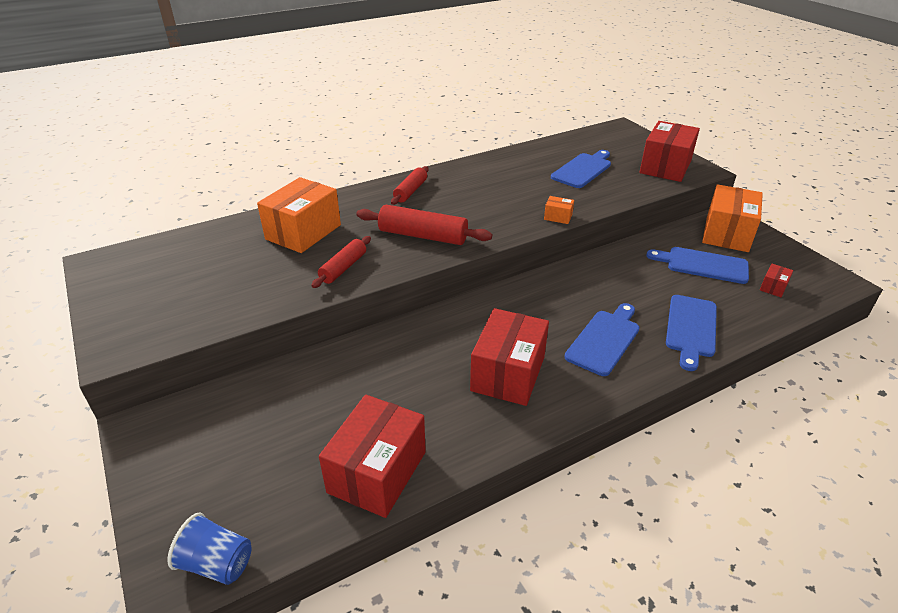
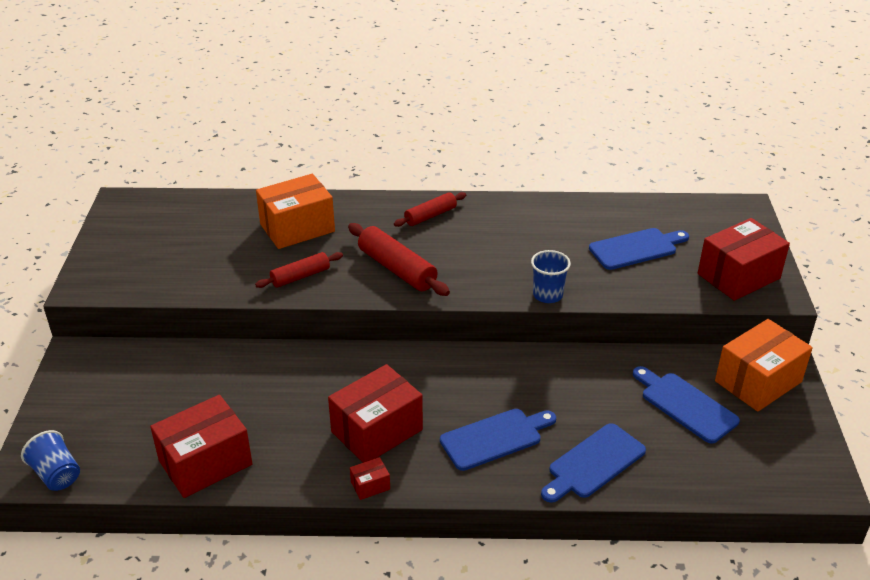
camera: 30 degrees right, 0 degrees up
(558, 217) = (547, 295): orange box -> blue cup
(773, 287) = (737, 459): red box -> red box (370, 485)

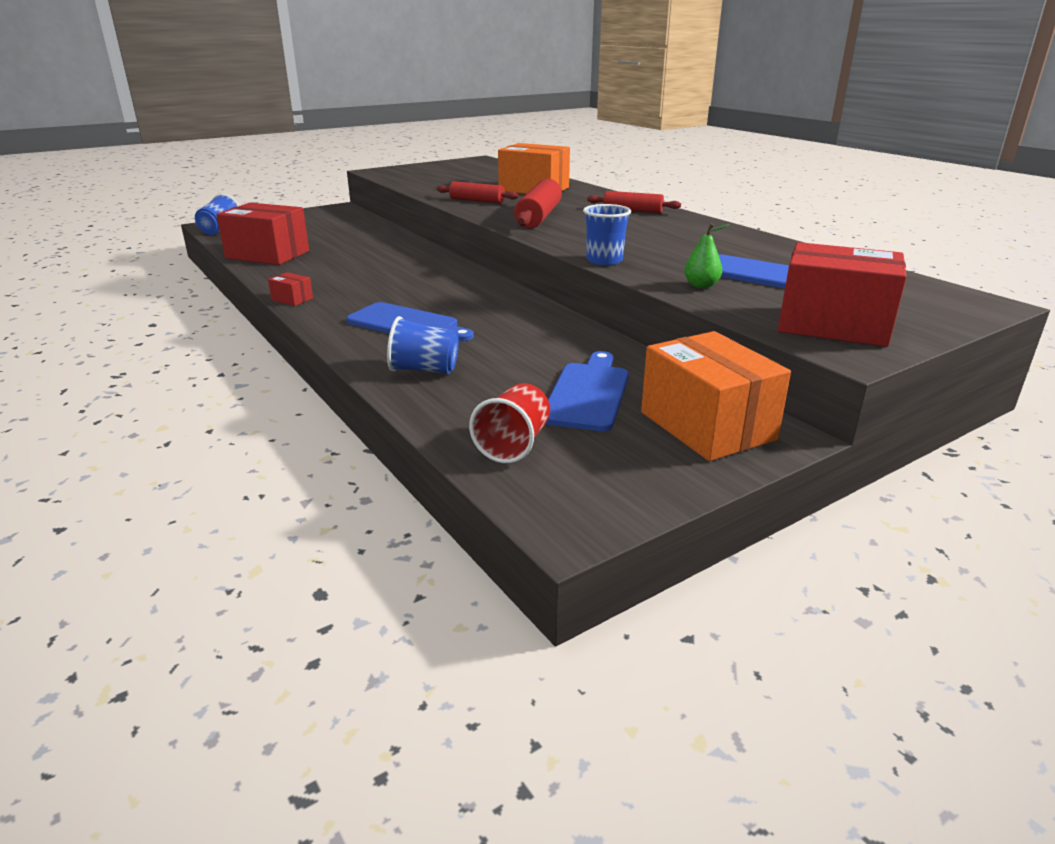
camera: 55 degrees right, 10 degrees down
(376, 430) = (362, 286): red box -> none
(593, 463) = (424, 370): blue cutting board -> blue cup
(636, 283) = (701, 286): none -> green pear
(732, 468) = (514, 444): none -> red cup
(758, 381) = (707, 426): orange box -> orange box turned 45 degrees clockwise

